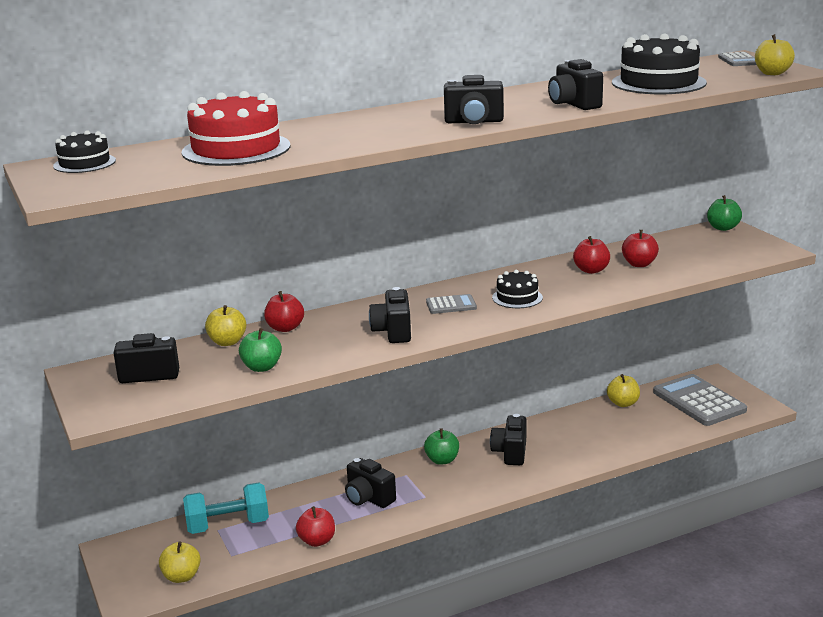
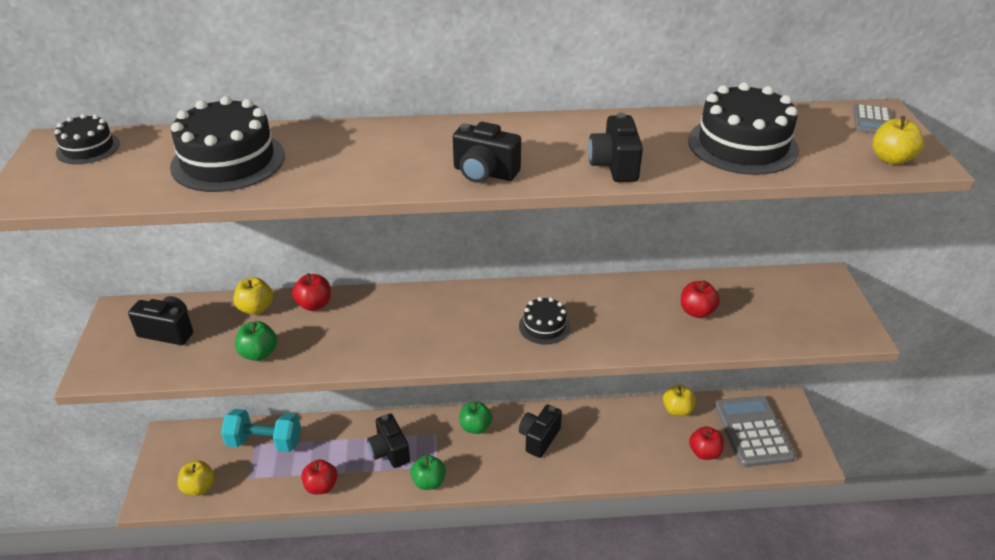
camera: 20 degrees right, 15 degrees up
(236, 149) = (228, 161): red cake -> black cake
(393, 332) = (400, 341): black camera -> none
(451, 305) = (476, 318): grey calculator -> none
(591, 270) = (642, 306): red apple -> red apple (704, 452)
(723, 228) = (822, 279): green apple -> green apple (429, 482)

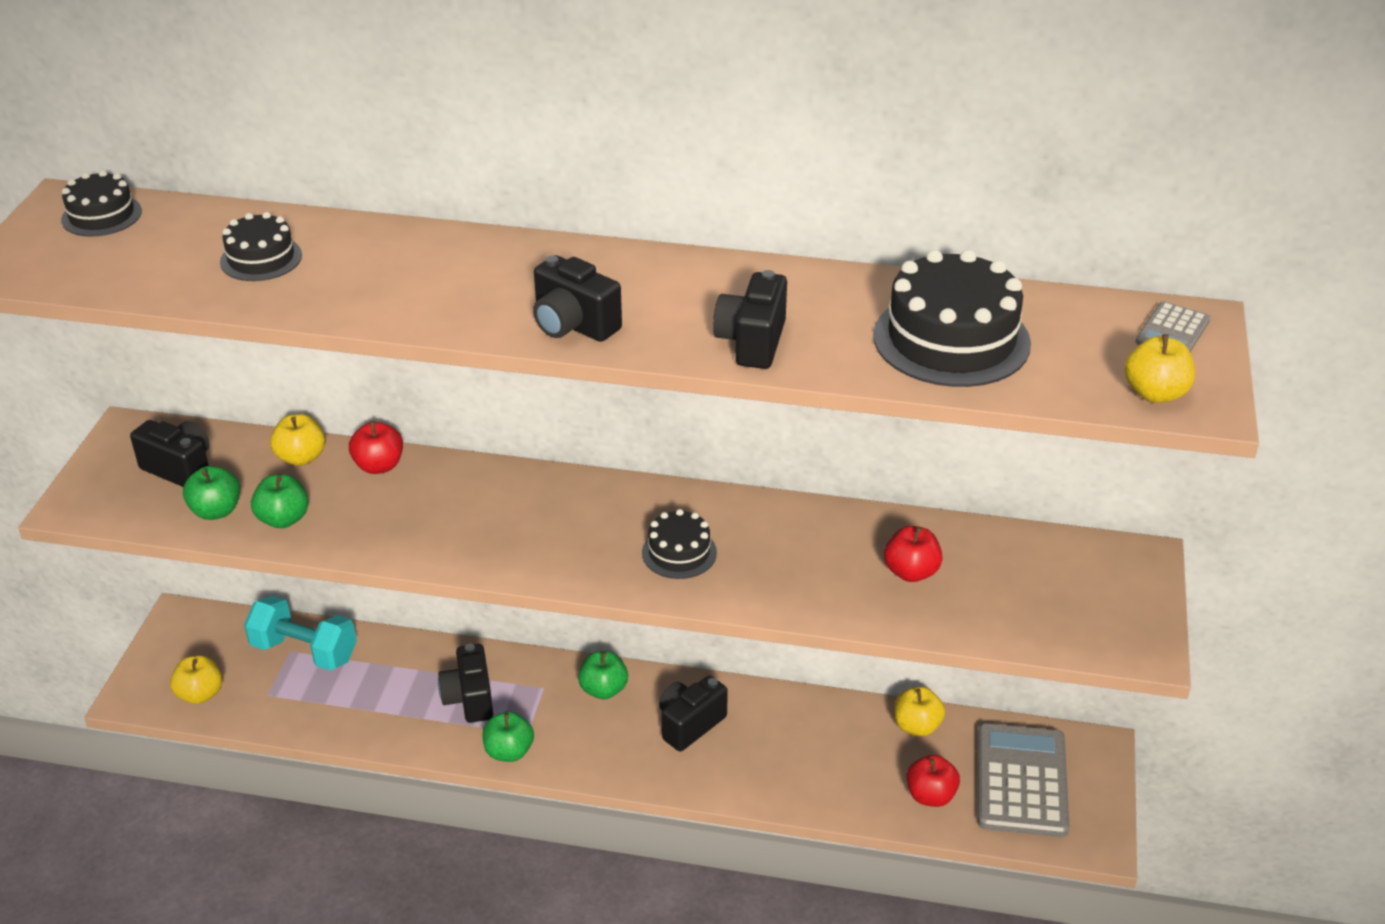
camera: 15 degrees right, 0 degrees up
(206, 357) = (216, 511): none -> green apple
(228, 161) = (261, 258): black cake -> black cake, size x0.55
(321, 486) = (360, 726): red apple -> none

